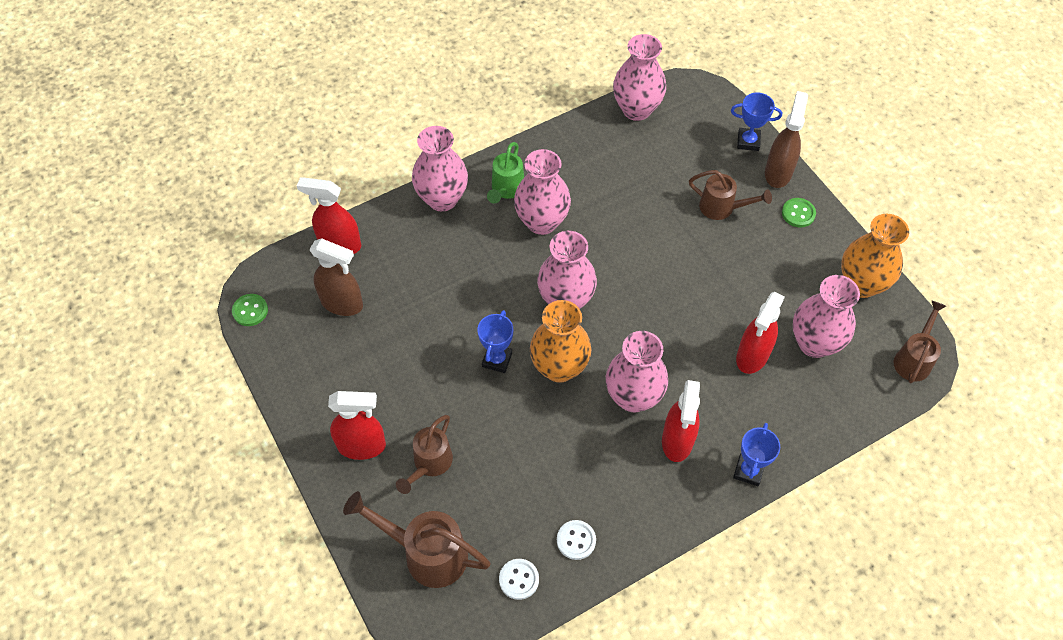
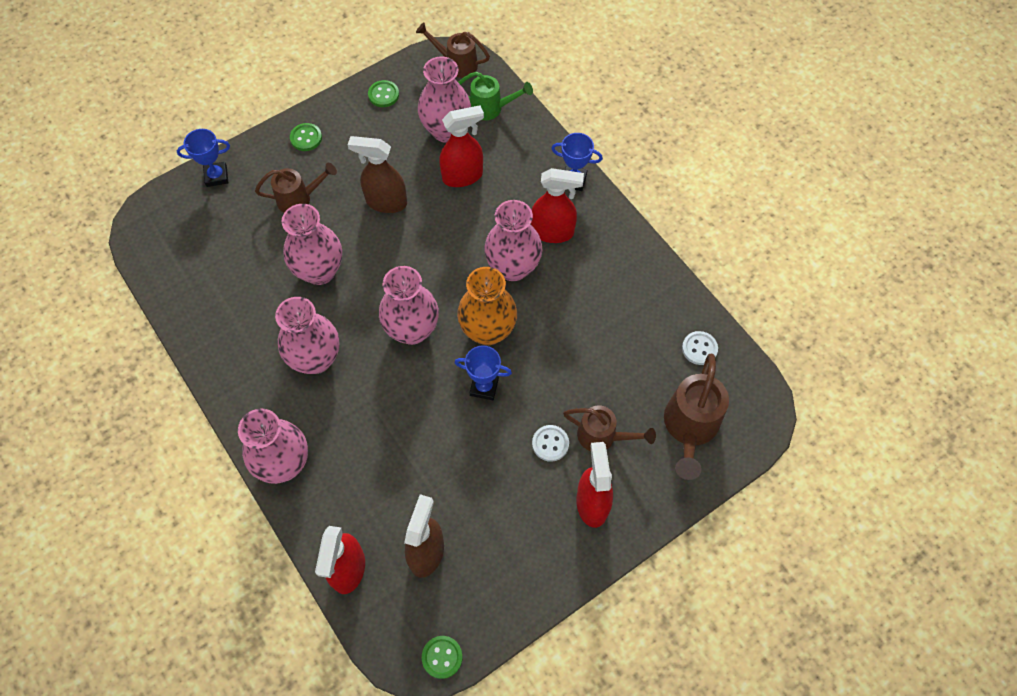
camera: 95 degrees left, 5 degrees up
(506, 189) = (272, 398): green watering can -> green watering can (491, 108)
(576, 540) = (656, 306): white button -> white button (550, 443)
(636, 109) = (166, 276): pink vase -> pink vase (320, 271)
(722, 208) = (299, 199): brown watering can -> brown watering can turned 60 degrees clockwise
(748, 141) = (216, 176): blue trophy -> blue trophy turned 75 degrees clockwise
(752, 356) = (463, 176): red spray bottle -> red spray bottle turned 45 degrees counterclockwise
(778, 172) = (256, 152): brown spray bottle -> brown spray bottle (386, 202)
(861, 284) = (383, 95): orange vase -> green button

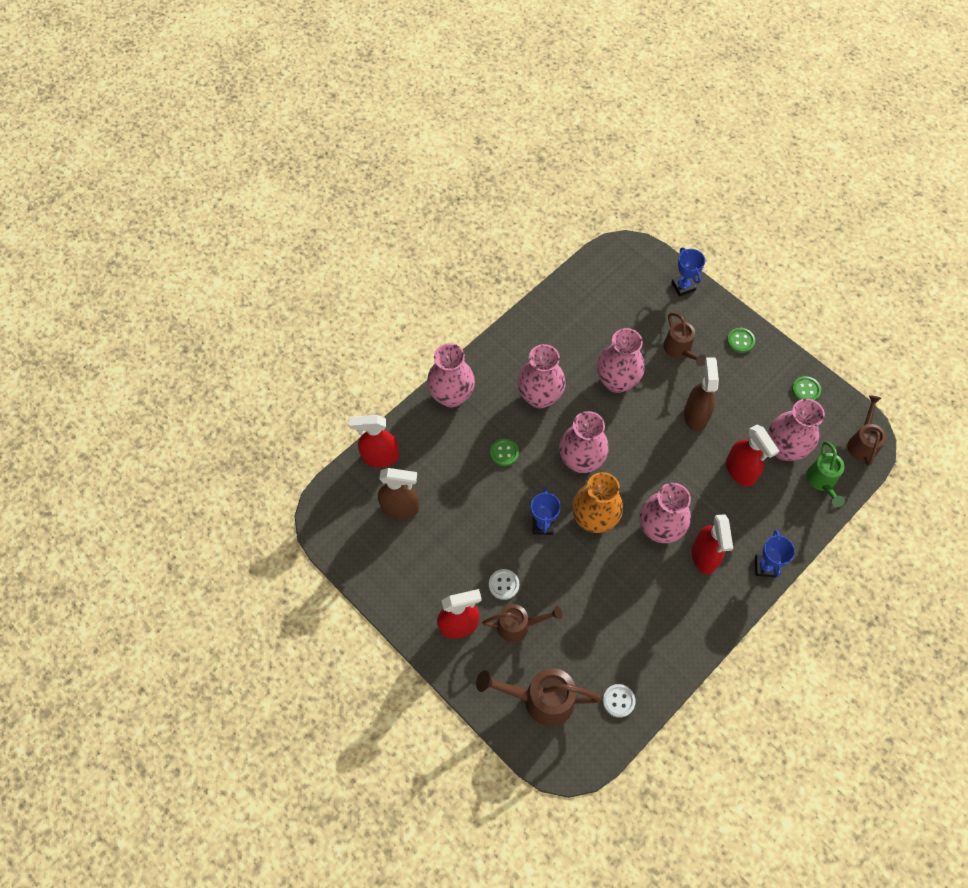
camera: 80 degrees right, 0 degrees up
(442, 657) = (326, 533): green button -> green button (504, 453)
(602, 436) = (518, 626): brown watering can -> brown watering can turned 105 degrees counterclockwise

